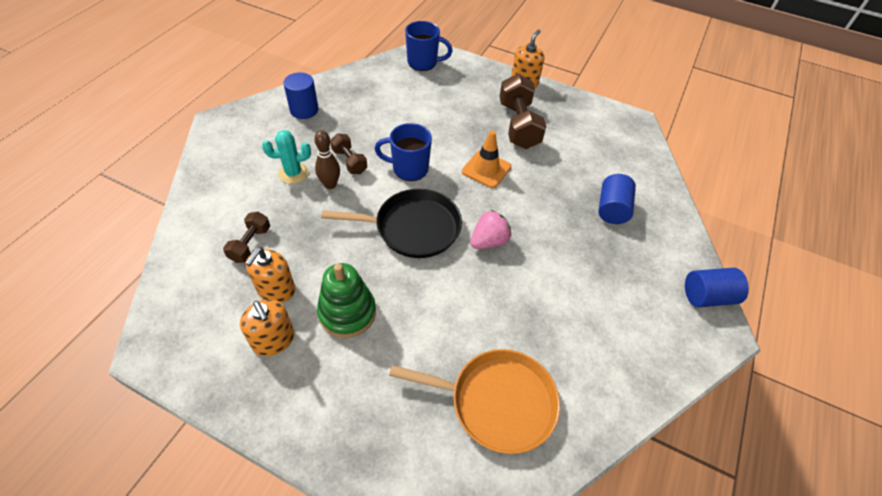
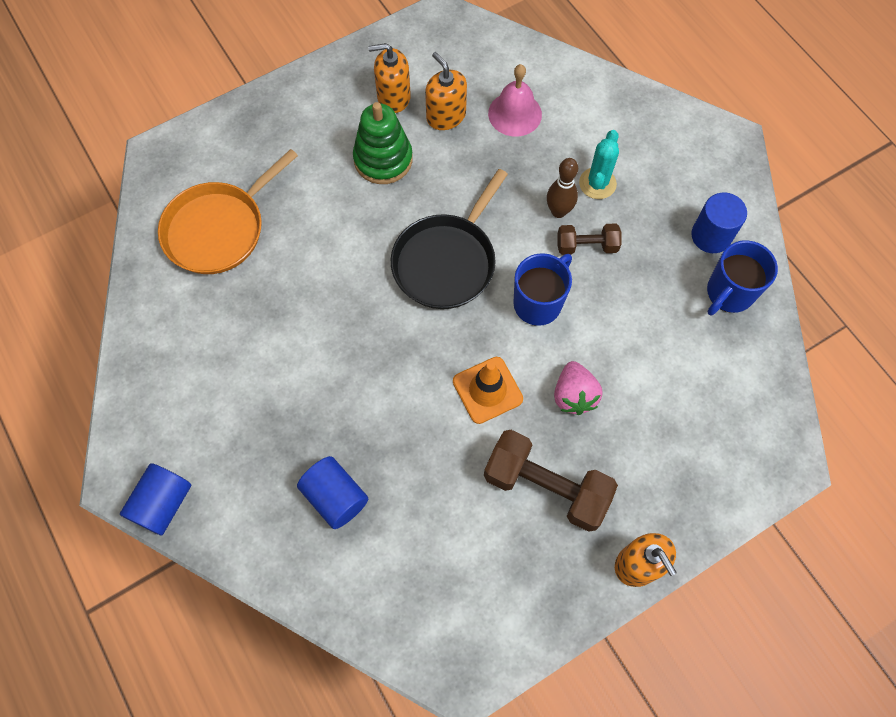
camera: 125 degrees right, 15 degrees up
(250, 244) = (515, 114): brown dumbbell -> pink bell
(423, 63) = (756, 438): blue mug -> blue mug (728, 293)
(489, 241) = (381, 325): pink strawberry -> pink strawberry (574, 395)

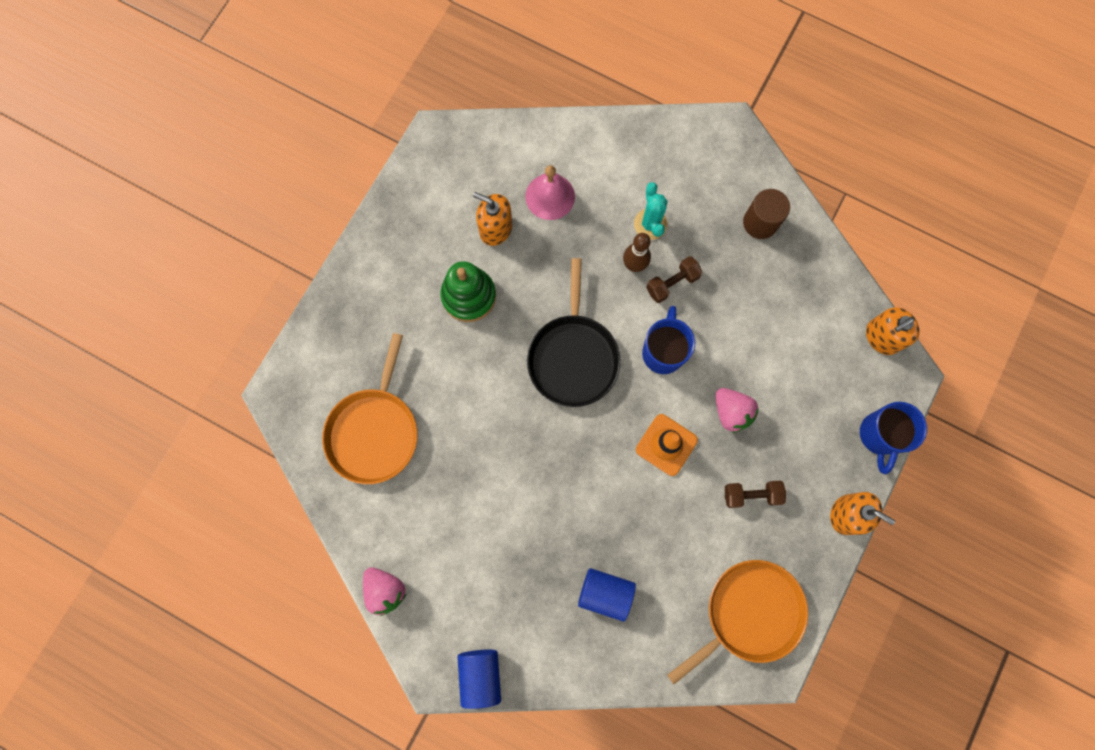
camera: 30 degrees left, 10 degrees up
(131, 373) = (385, 590): none -> pink strawberry
(393, 97) = (442, 234): orange soap dispenser -> orange soap dispenser (882, 337)
(470, 605) = (749, 613): none -> orange pan
(546, 487) = (751, 495): brown dumbbell -> brown dumbbell, size x0.55
(711, 236) = (760, 222): blue cylinder -> brown cylinder
(728, 293) = (798, 264): blue mug -> blue mug (879, 435)

